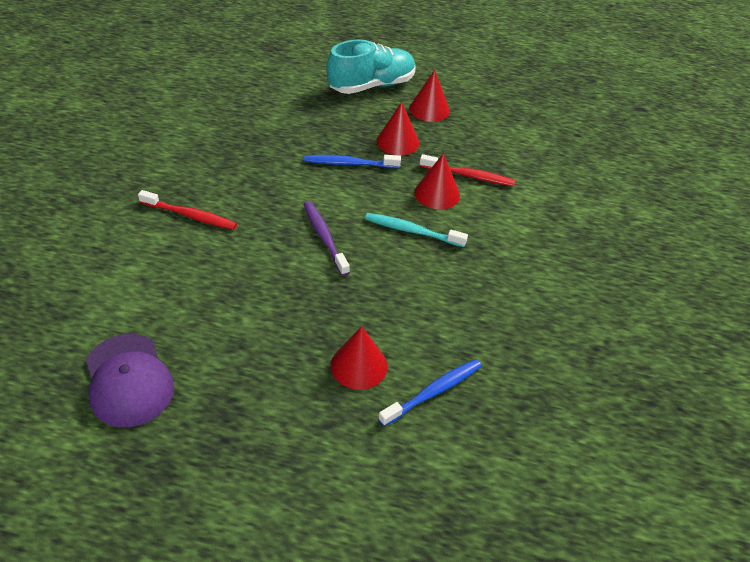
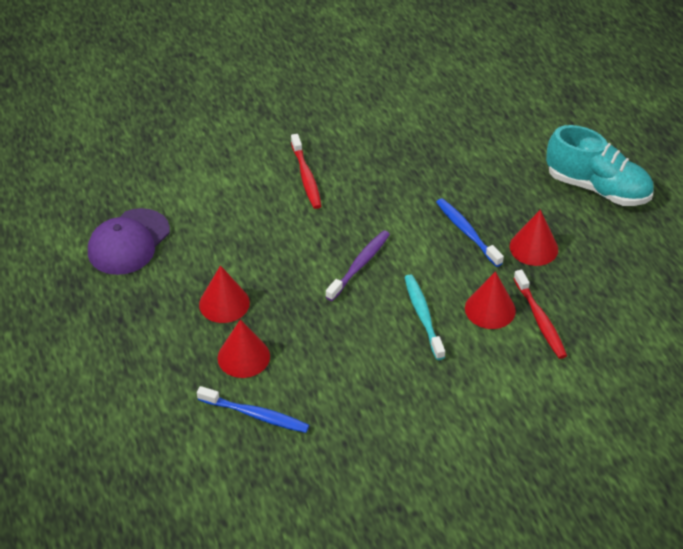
camera: 60 degrees right, 0 degrees up
(429, 109) = (609, 245): red cone -> red cone (224, 303)

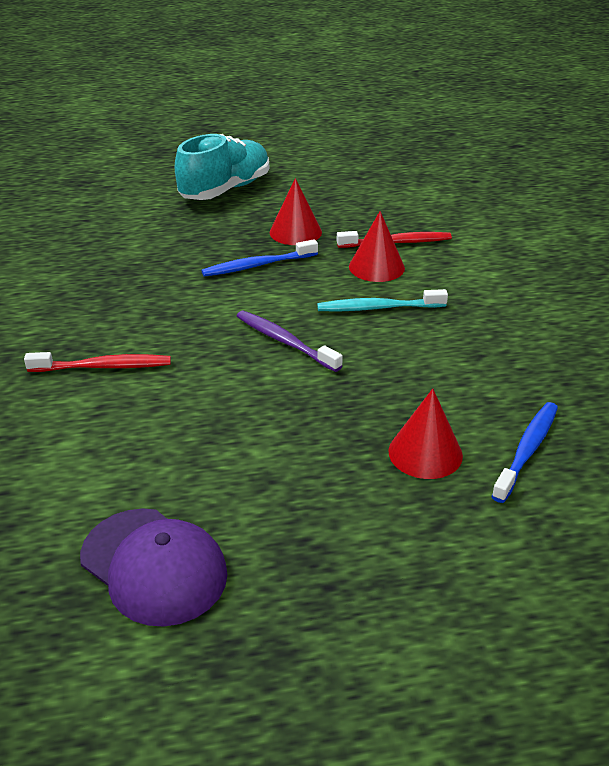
camera: 80 degrees left, 10 degrees down
(224, 303) = (322, 464): red cone -> none

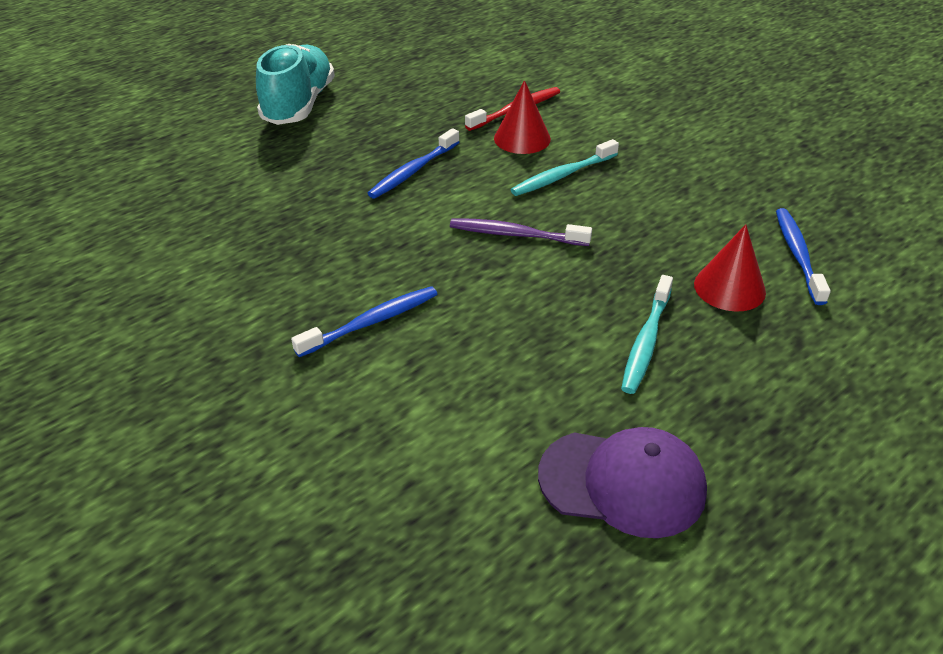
camera: 30 degrees left, 5 degrees up
(103, 367) = (371, 322): red toothbrush -> blue toothbrush
(295, 232) = (414, 127): red cone -> none
(298, 467) = (646, 341): none -> turquoise toothbrush

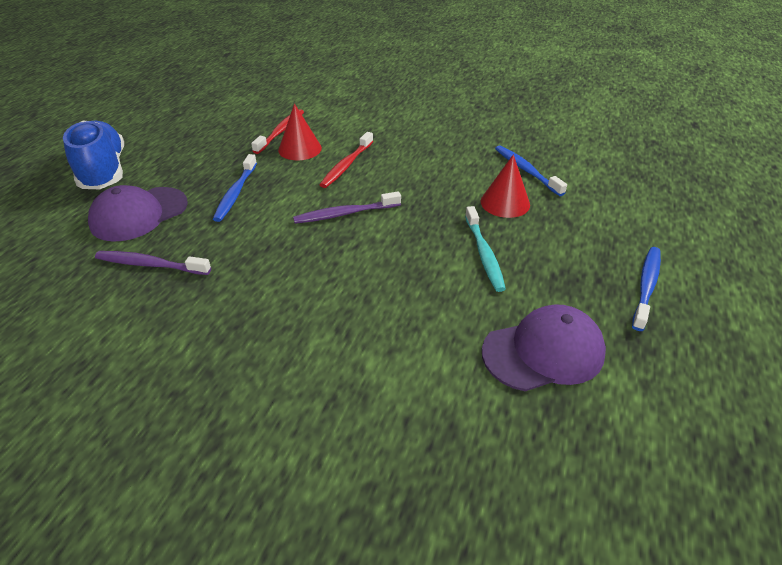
camera: 30 degrees left, 0 degrees up
(277, 223) = (150, 265): none -> purple toothbrush
(299, 105) = (104, 171): turquoise shoe -> blue shoe
(301, 164) = (139, 214): none -> purple cap
(371, 322) = (286, 312): blue toothbrush -> blue toothbrush (646, 286)
(562, 175) = (346, 165): turquoise toothbrush -> red toothbrush

